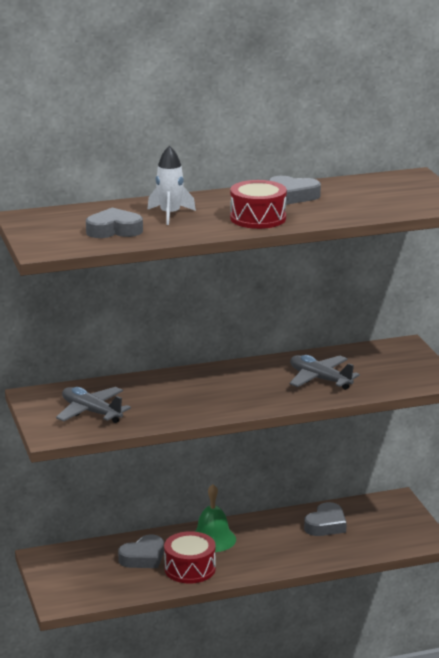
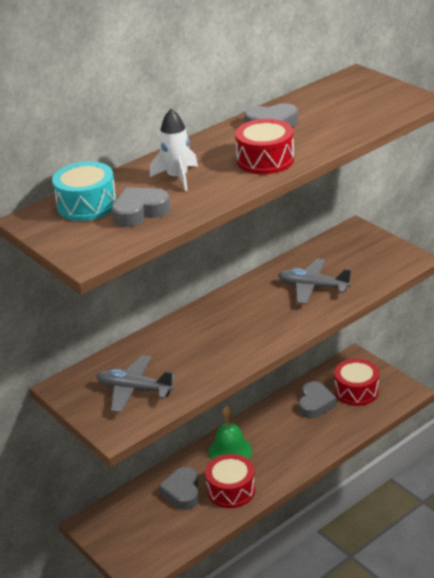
camera: 20 degrees left, 10 degrees up
(77, 217) = (87, 205): none -> turquoise drum
(143, 557) = (182, 492): grey heart -> grey heart turned 150 degrees clockwise
(376, 526) = (356, 391): none -> red drum

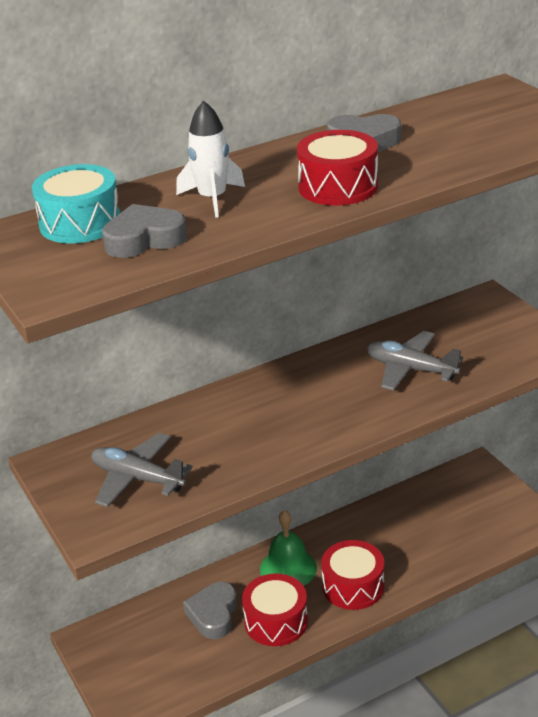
camera: 10 degrees right, 0 degrees up
(315, 404) = (412, 520): grey heart -> none
(356, 391) = (470, 510): red drum -> red drum (353, 586)

